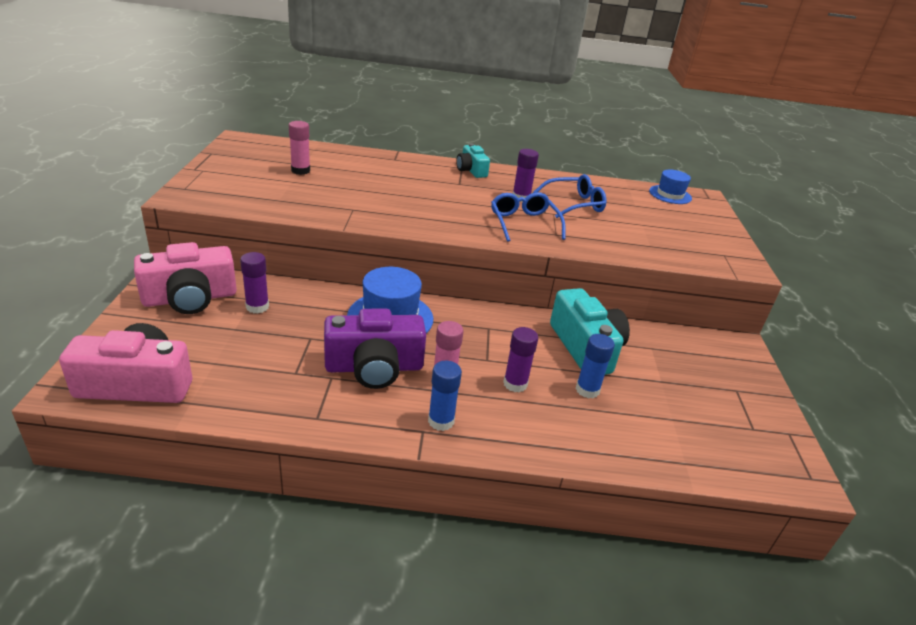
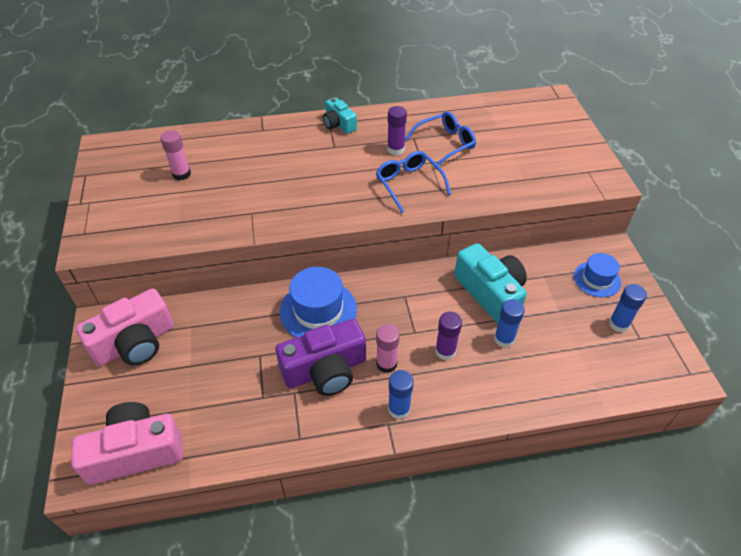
camera: 10 degrees left, 15 degrees up
(257, 307) = (199, 334): purple glue stick -> none
(670, 195) = (524, 104): blue hat -> blue hat (597, 279)
(730, 410) = (618, 324): none -> blue glue stick

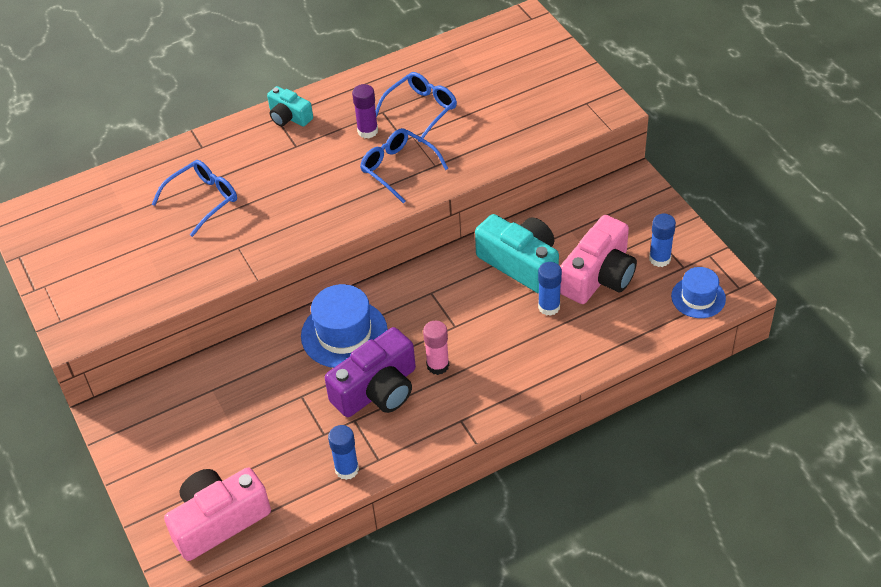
camera: 15 degrees left, 0 degrees up
(135, 343) = (159, 423): pink camera -> pink camera (599, 276)
(181, 174) = (134, 225): pink glue stick -> none
(243, 169) = (203, 200): none -> blue glasses
(399, 409) = (466, 404): blue glue stick -> blue glue stick (347, 469)
(445, 351) = (493, 336): purple glue stick -> none
(597, 279) = (627, 218): blue hat -> blue hat (698, 297)

